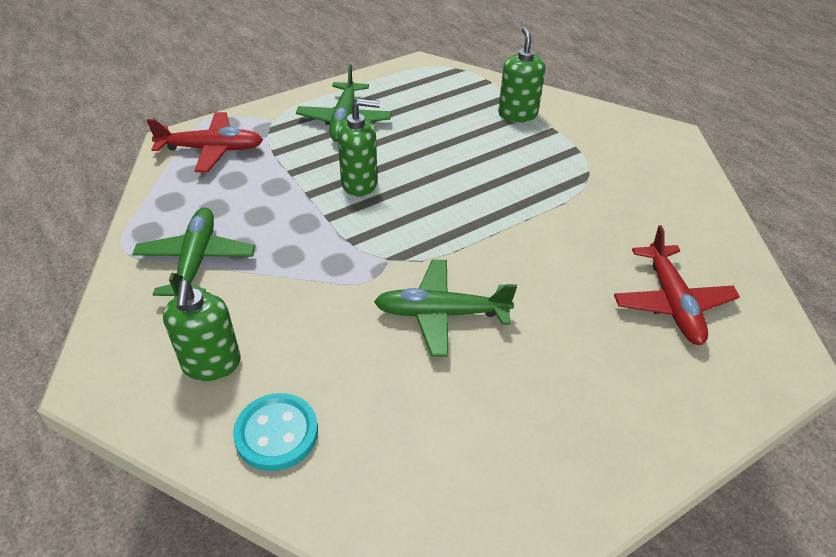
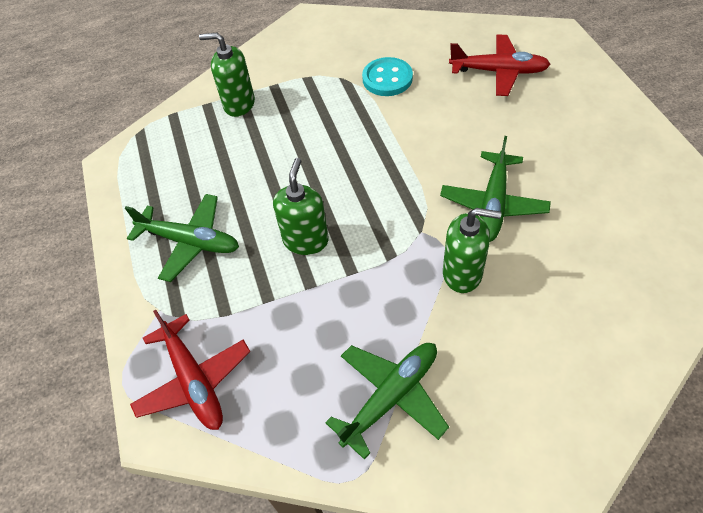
camera: 70 degrees left, 10 degrees up
(196, 260) = (391, 397): green plane -> green plane turned 120 degrees clockwise
(211, 149) = (194, 380): red plane -> red plane turned 135 degrees clockwise
(211, 364) = (536, 382): green soap dispenser -> green soap dispenser (462, 273)
(276, 433) = (614, 332): turquoise button -> turquoise button (387, 79)

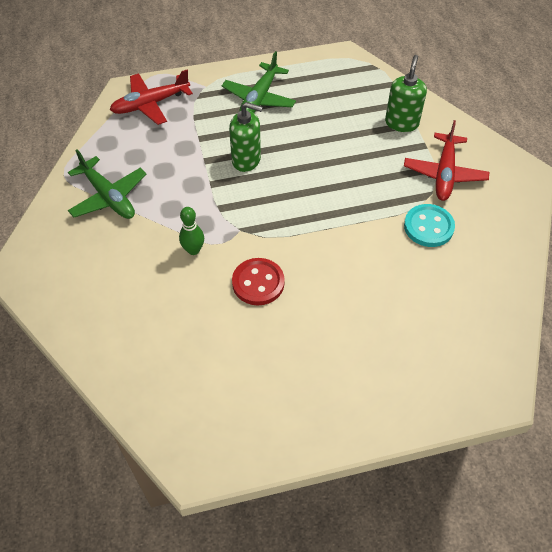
camera: 90 degrees right, 0 degrees up
(462, 273) = (193, 250): green soap dispenser -> green bowling pin
(493, 204) = (258, 283): green plane -> red button
(499, 71) = (434, 321): red plane -> red plane (444, 173)

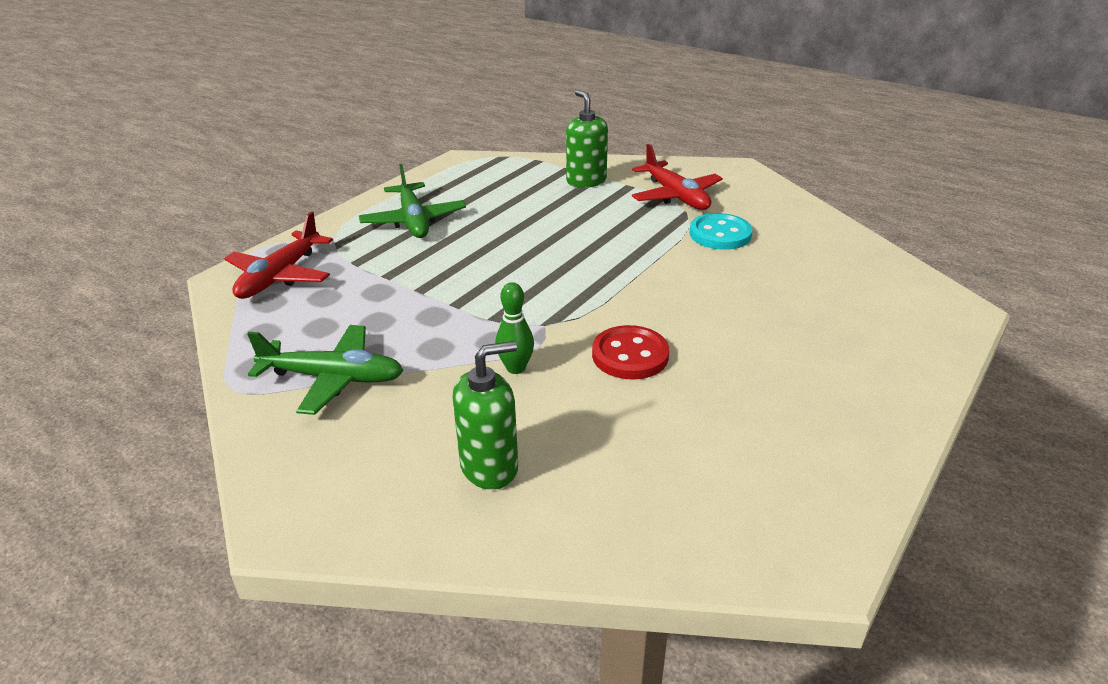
camera: 40 degrees left, 20 degrees down
(246, 160) = (468, 269): green soap dispenser -> green soap dispenser (490, 467)

